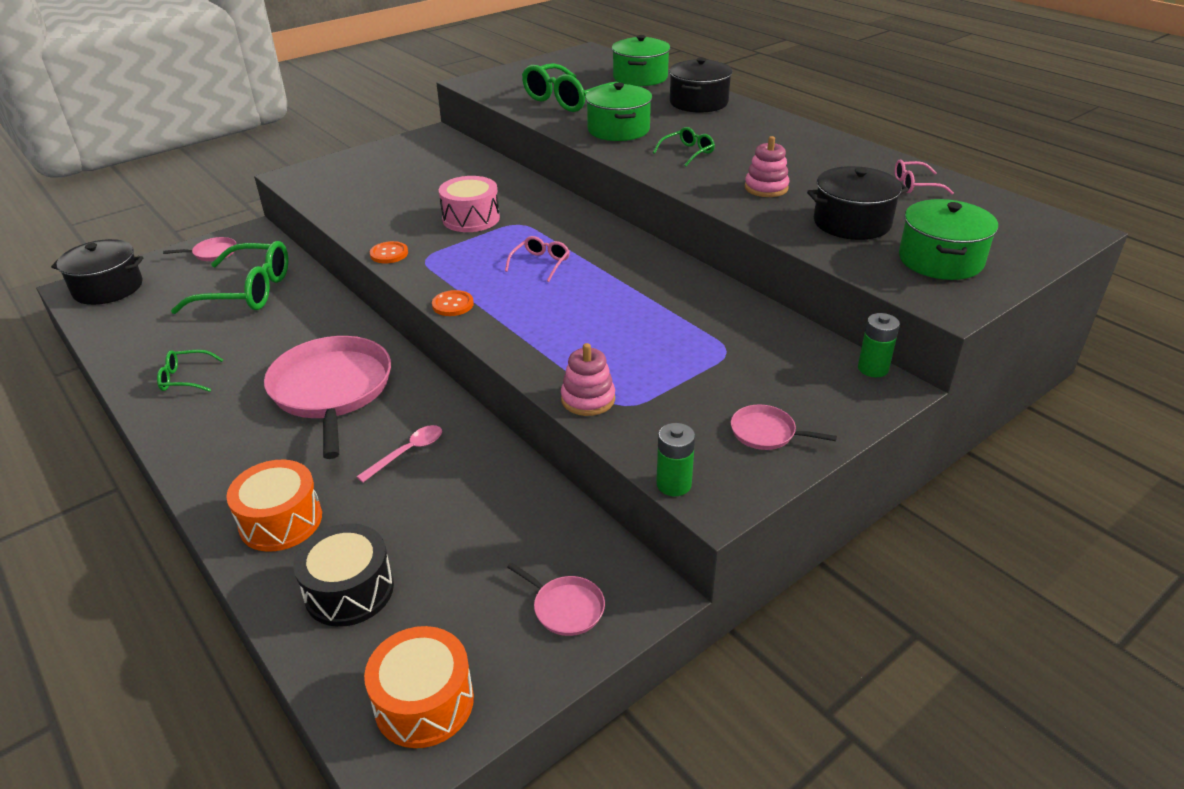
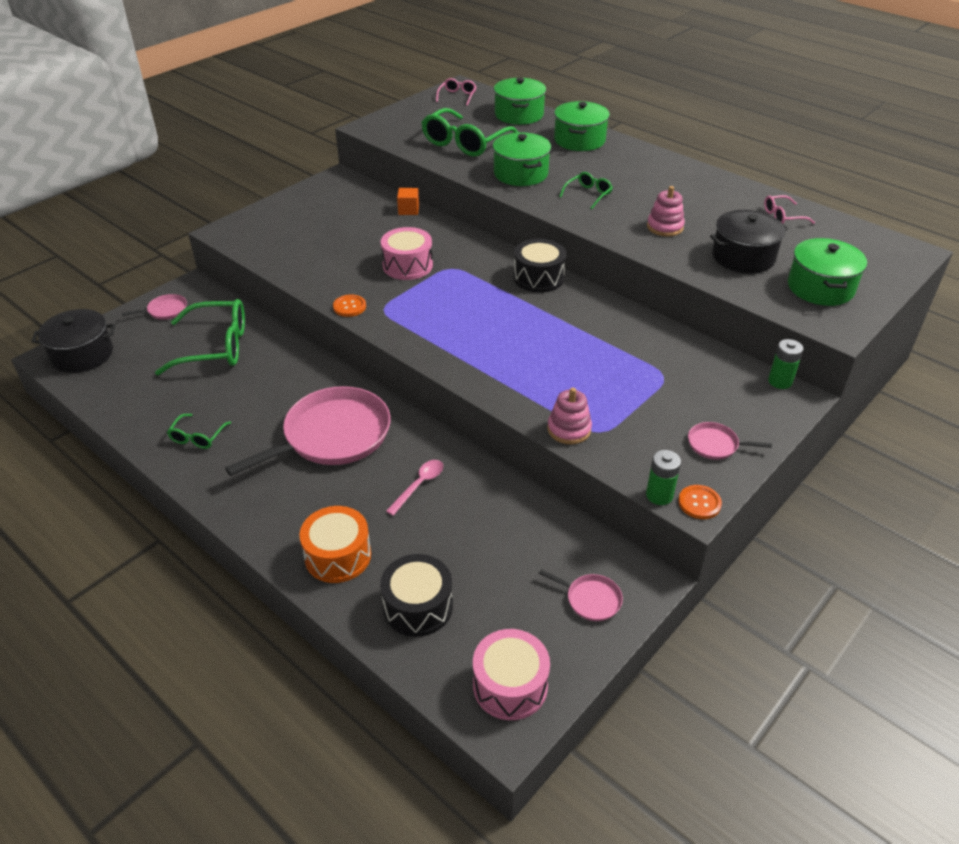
camera: 10 degrees left, 5 degrees up
(186, 378) = (198, 436): green glasses -> green glasses turned 60 degrees counterclockwise
(332, 390) = (332, 435): pink pan -> pink pan turned 75 degrees clockwise
(424, 702) = (510, 685): orange drum -> pink drum
(453, 304) = (425, 352): orange button -> orange button (699, 503)
(495, 167) = (408, 210): none -> orange cube
(540, 264) = (485, 306): pink glasses -> pink glasses (457, 96)
(614, 239) = (538, 277): none -> black drum
(698, 102) = (579, 140): black pot -> green pot

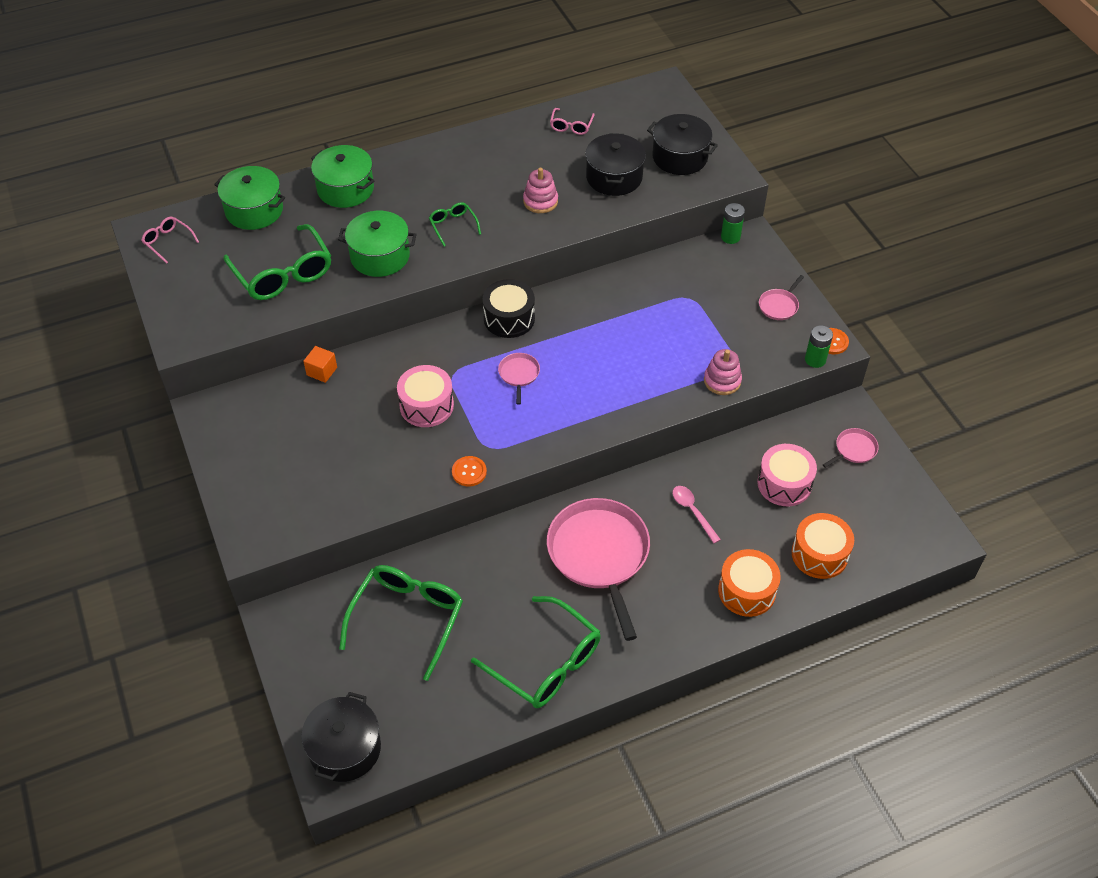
camera: 65 degrees left, 10 degrees up
(165, 310) = (308, 652): pink pan -> pink pan (519, 374)
(198, 436) = (545, 662): green glasses -> green glasses, size x2.06
(418, 606) = (819, 554): black drum -> orange drum
(510, 685) = (908, 524): pink drum -> pink drum (784, 484)
(820, 287) = (680, 157): green pot -> black pot

